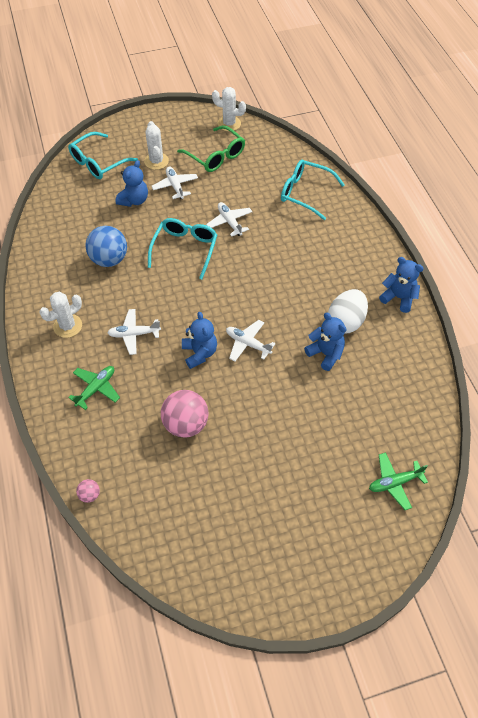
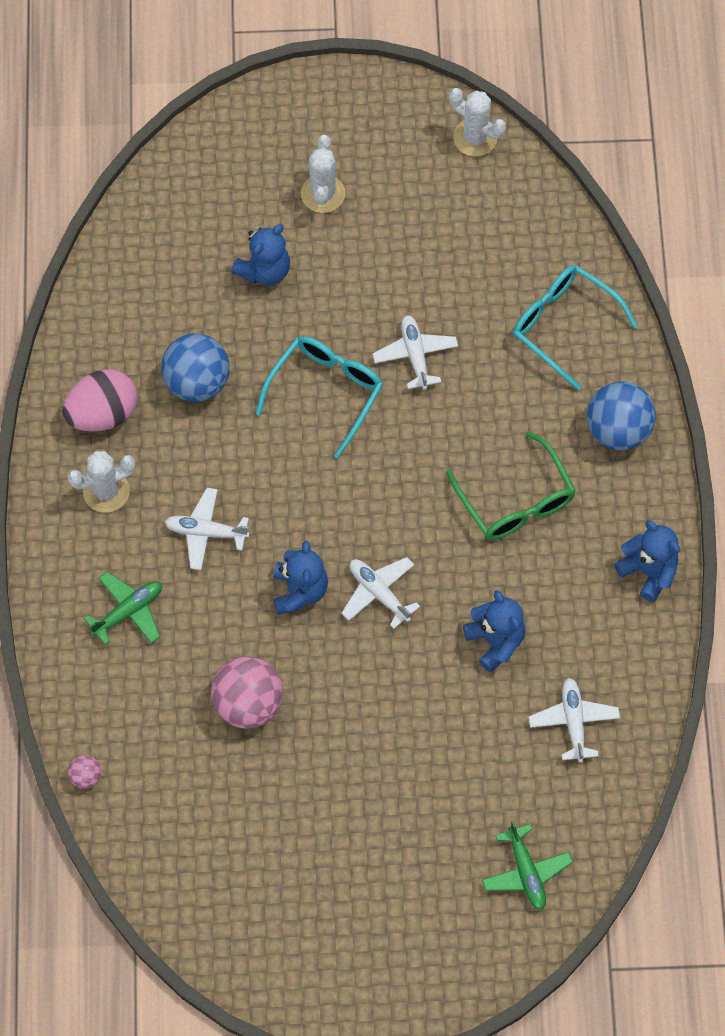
camera: 15 degrees right, 10 degrees up
(57, 286) = (103, 413): none -> pink egg
(98, 163) = (220, 173): turquoise glasses -> none
(175, 186) = (342, 257): white plane -> white plane (573, 722)
(216, 156) = (430, 207): green glasses -> green glasses (516, 500)
(346, 322) = (546, 593): white egg -> none
(353, 234) = (618, 430): none -> blue ball
(394, 483) = (526, 872): green plane -> green plane turned 105 degrees counterclockwise

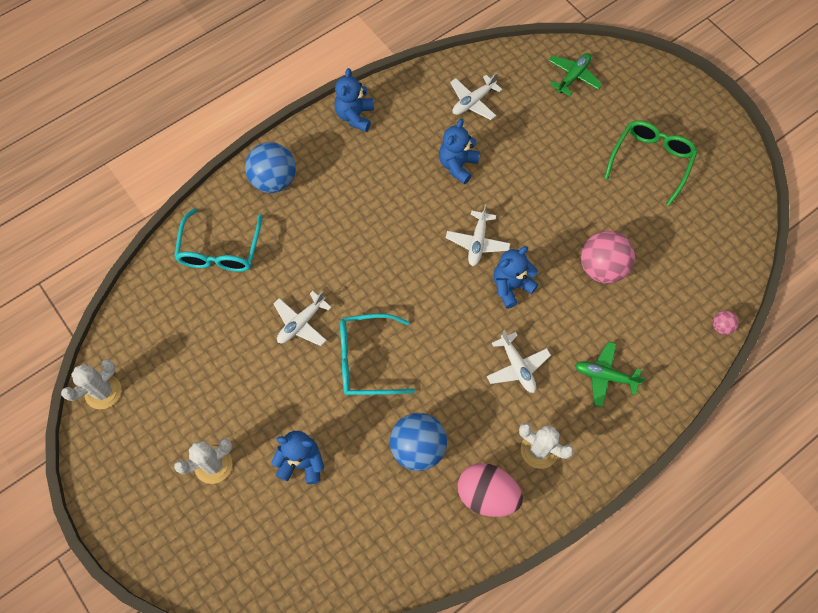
camera: 125 degrees left, 0 degrees up
(475, 137) = (103, 391): white cactus -> white cactus turned 45 degrees clockwise
(516, 500) = (361, 206): green glasses -> green glasses (651, 161)

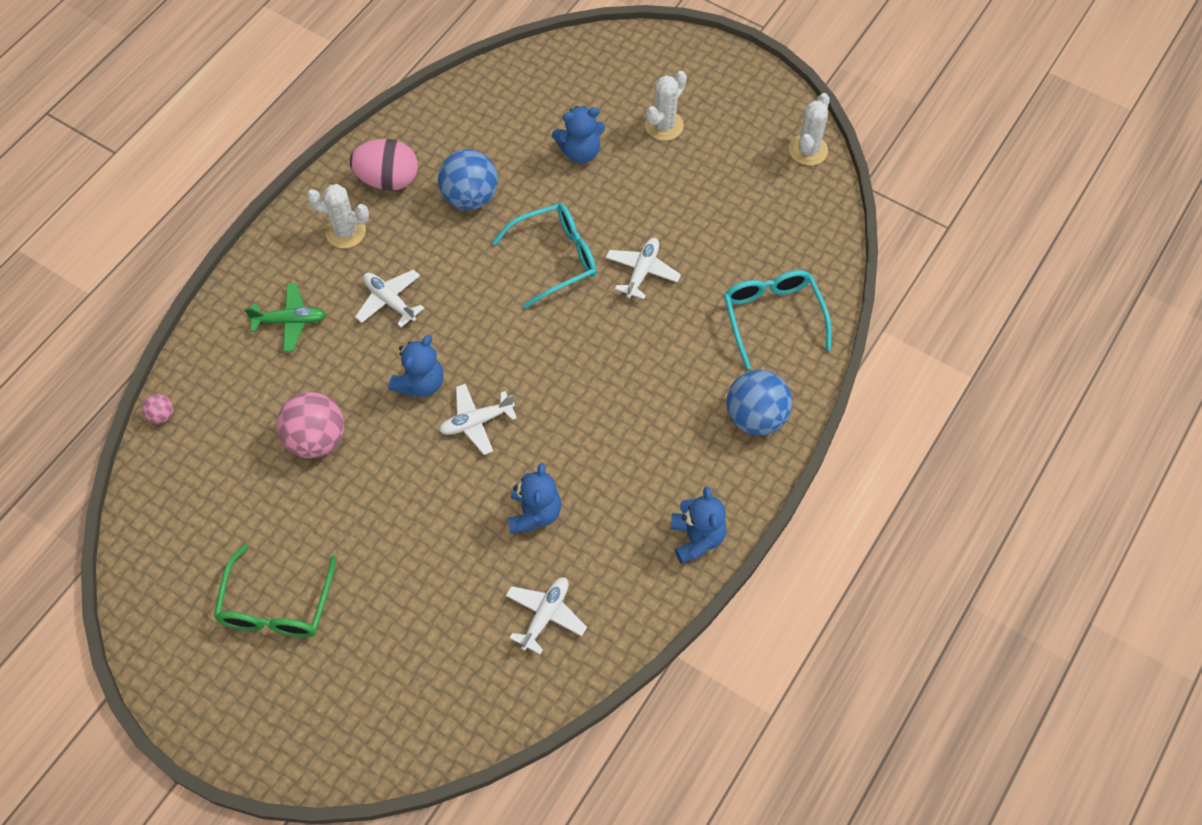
camera: 160 degrees right, 5 degrees down
(477, 242) = (476, 422): white plane -> white plane turned 105 degrees counterclockwise
(573, 77) = (413, 707): green plane -> none

